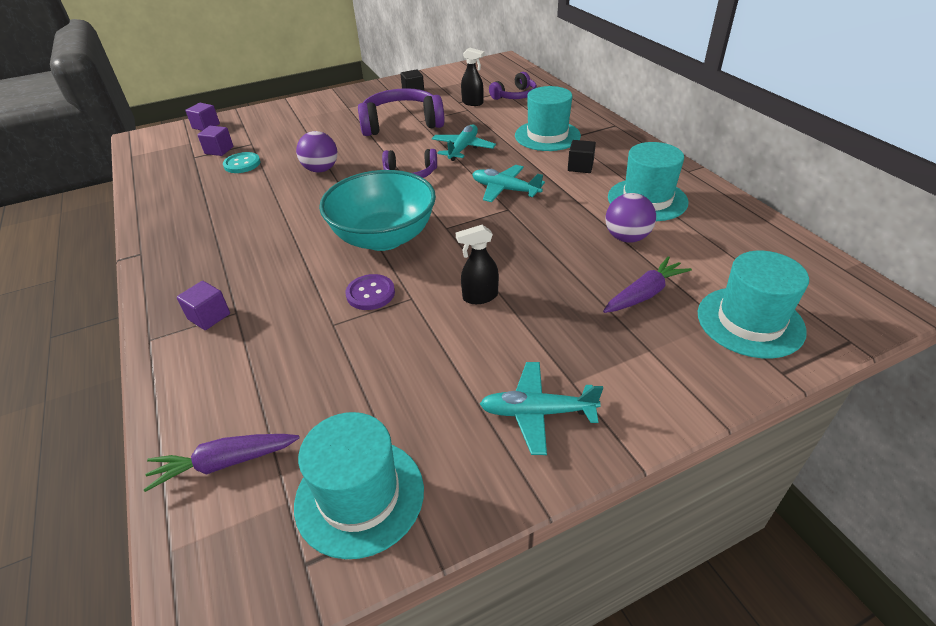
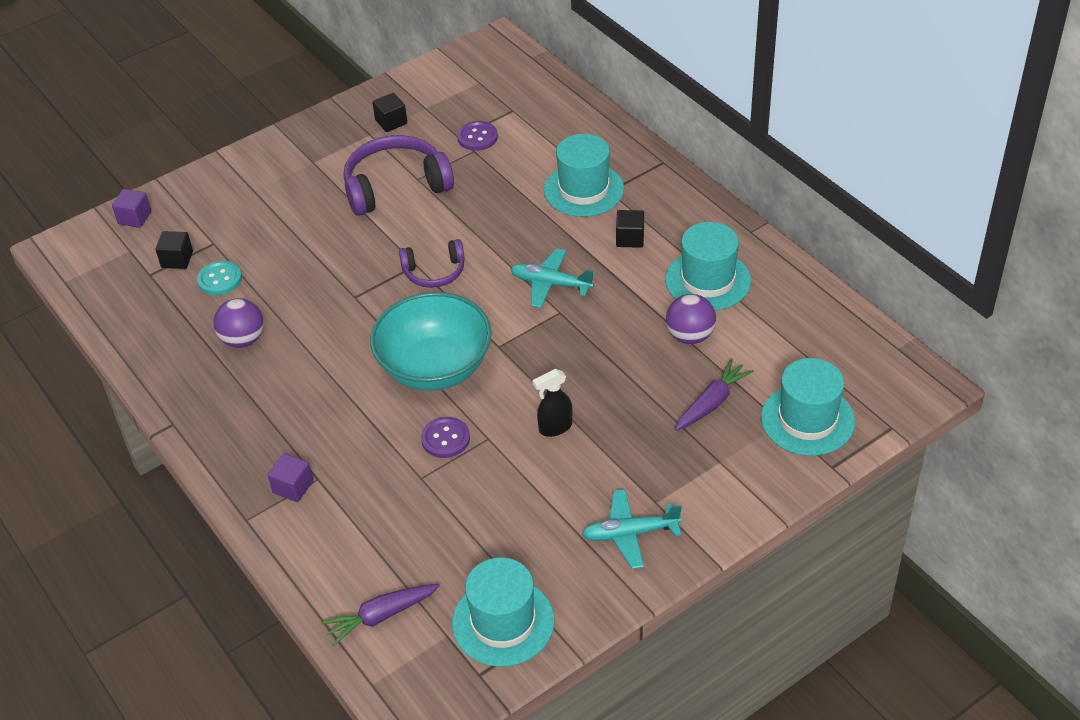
camera: 10 degrees left, 5 degrees up
(219, 150) = (177, 259): purple cube -> black cube
(321, 170) = (323, 277): purple ball -> purple ball (243, 340)
(463, 148) = (486, 223): turquoise plane -> none
(473, 103) = (477, 137): black spray bottle -> purple button
(515, 96) = (530, 117): purple headphones -> none

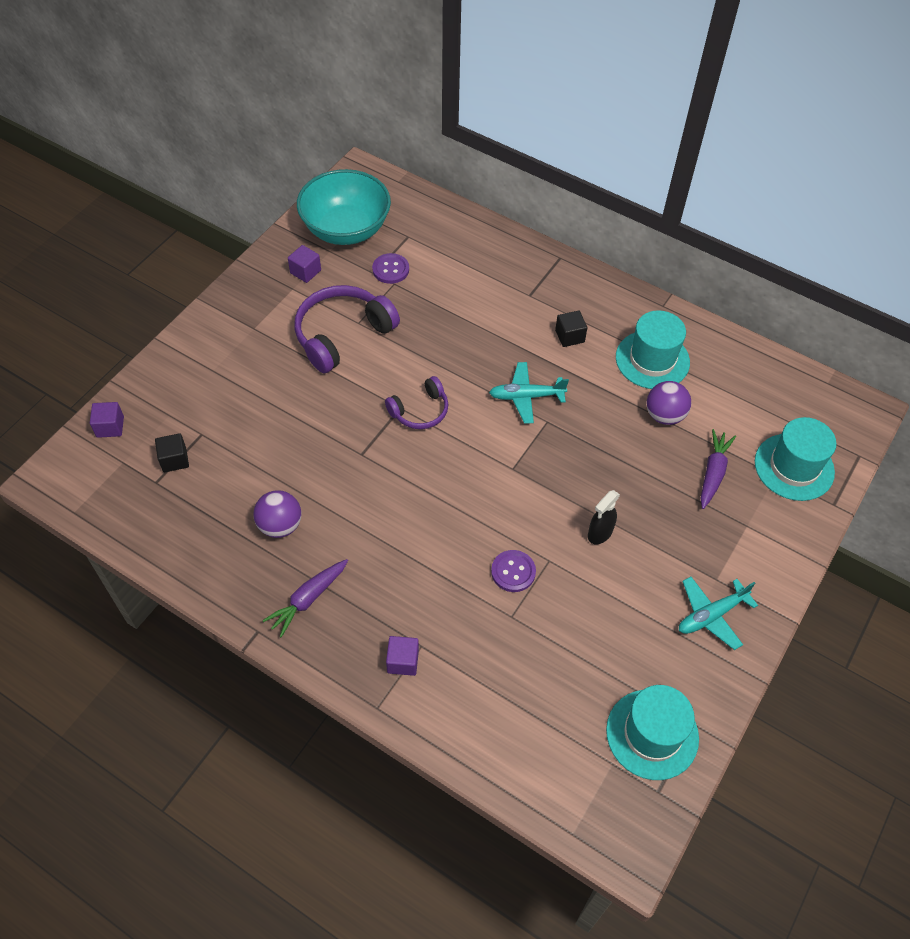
camera: 25 degrees left, 10 degrees up
(220, 279) = (226, 470): turquoise button -> none
(381, 616) = (546, 764): purple carrot -> purple carrot (308, 599)
(391, 122) = (305, 272): black cube -> purple cube
(435, 368) = (469, 505): turquoise bowl -> turquoise bowl (346, 229)
(583, 190) = (508, 299): turquoise hat -> none

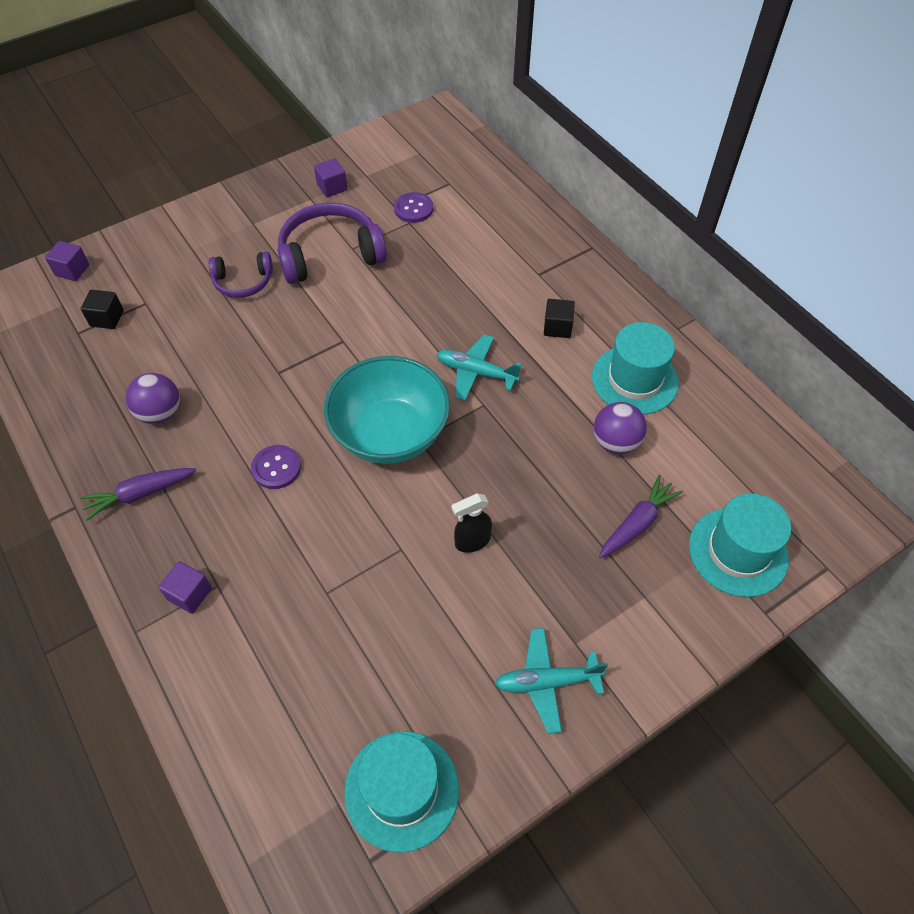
camera: 25 degrees right, 0 degrees up
(346, 229) = (393, 160): turquoise bowl -> turquoise bowl (390, 433)
(420, 411) = (360, 350): purple headphones -> purple headphones (243, 282)
(513, 572) = (356, 546): purple button -> purple button (276, 468)

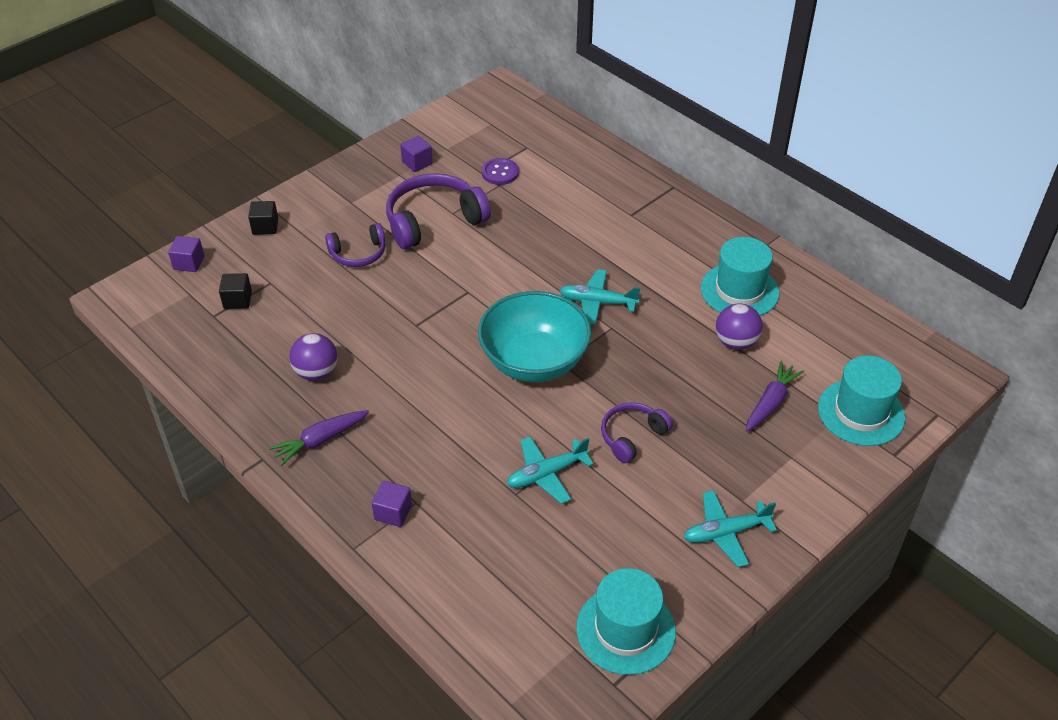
camera: 10 degrees left, 10 degrees down
(276, 468) = (439, 402): purple button -> none
(366, 573) = (546, 474): none -> turquoise plane
(472, 541) = (632, 436): black spray bottle -> purple headphones
(557, 327) = (660, 256): black cube -> black cube (265, 227)

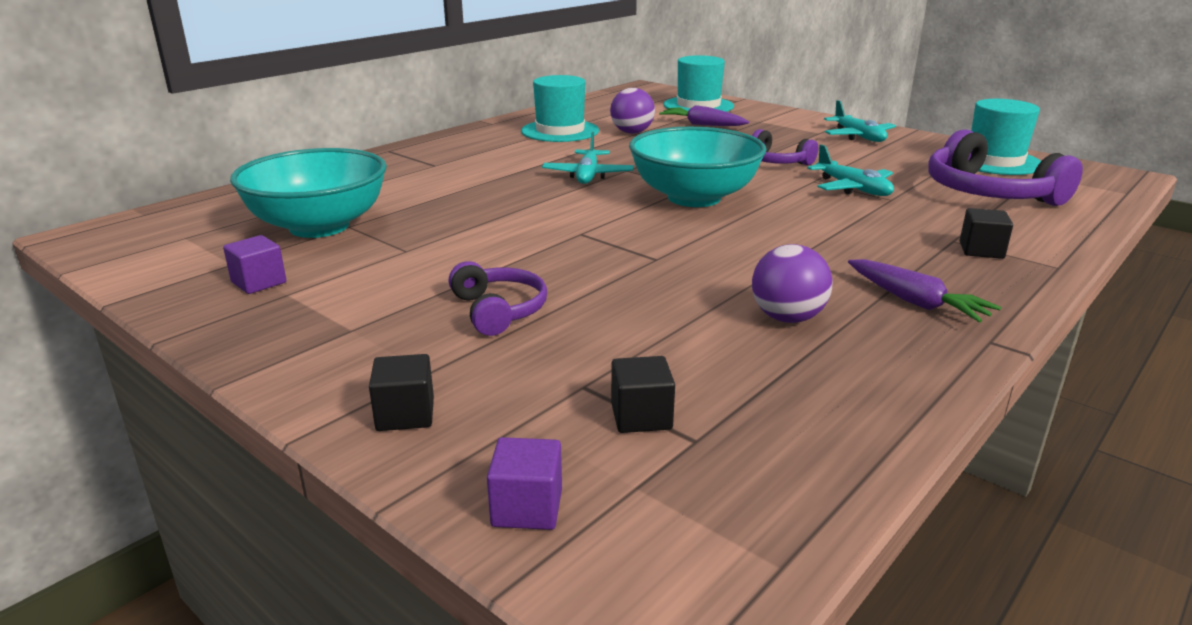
camera: 95 degrees left, 20 degrees down
(393, 512) = (981, 250): purple cube -> black cube
(433, 220) = (422, 261): purple headphones -> purple headphones (988, 193)
(500, 173) = (319, 226): purple button -> turquoise bowl

